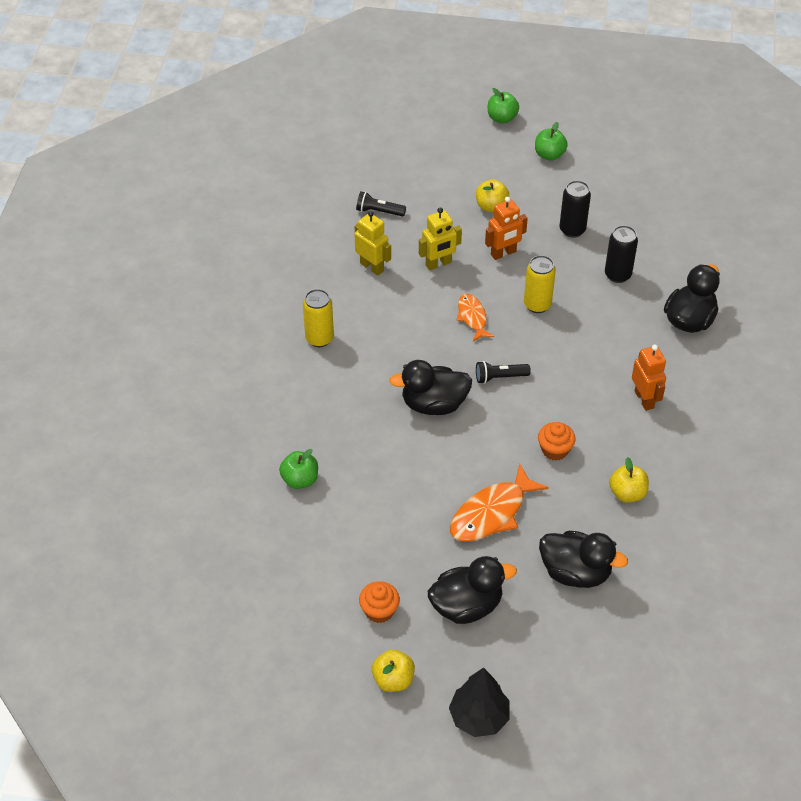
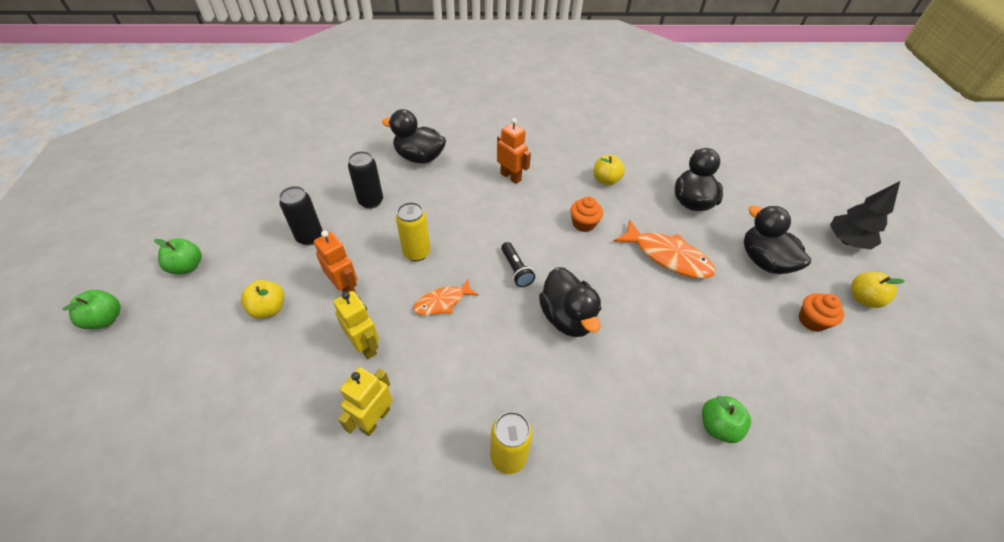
camera: 105 degrees left, 0 degrees up
(378, 211) = (269, 433): black flashlight -> none
(644, 399) = (511, 177): orange robot -> orange robot turned 75 degrees clockwise

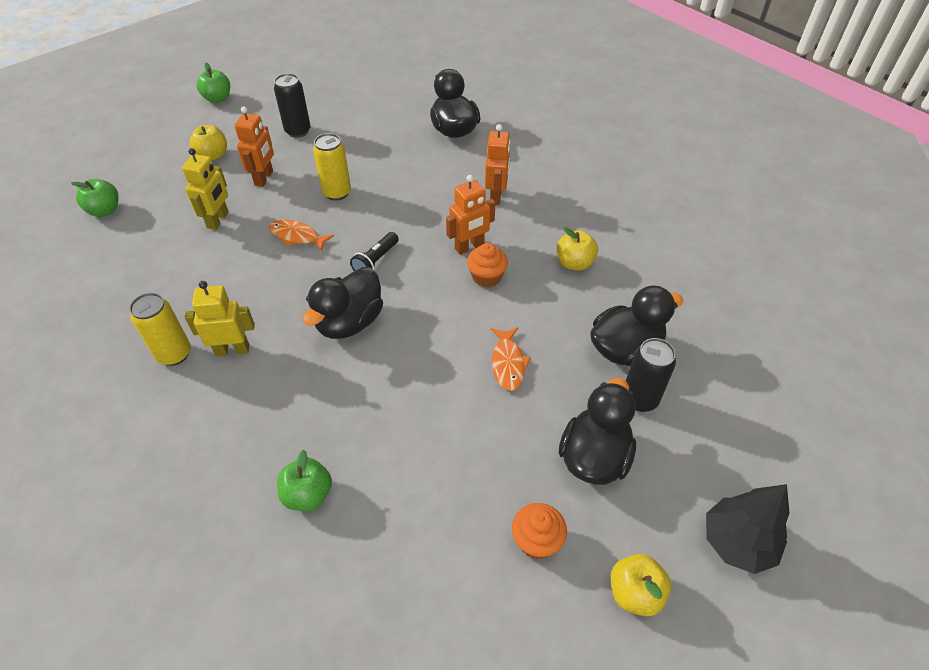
camera: 55 degrees right, 0 degrees up
(105, 319) = (148, 98): green apple -> green apple (105, 210)
(371, 201) = (369, 136): black can -> black can (639, 399)
(375, 419) = (158, 262): yellow robot -> yellow robot (232, 350)
(547, 216) = (469, 247): none -> orange robot
(667, 256) = (508, 363): orange fish -> orange fish, size x0.60

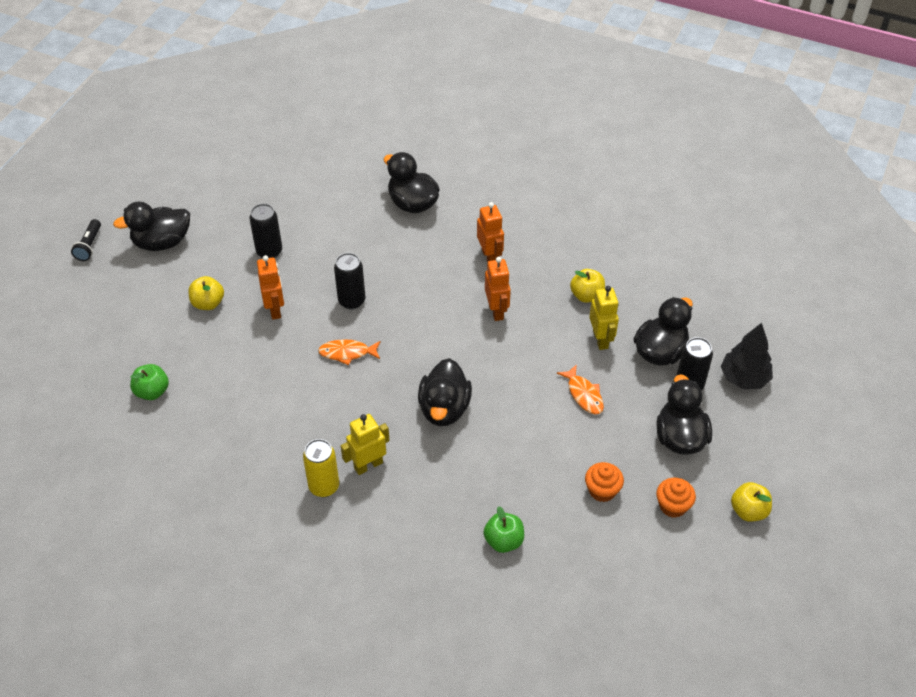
camera: 25 degrees left, 0 degrees up
(218, 99) = (162, 242): green apple -> black duck
(218, 220) = (266, 363): yellow robot -> yellow robot (600, 339)
(337, 193) = (351, 301): yellow can -> black can
(376, 261) = (429, 350): black flashlight -> black flashlight (89, 246)
(469, 247) = (497, 311): orange robot -> orange robot turned 45 degrees counterclockwise
(486, 277) = (526, 332): orange cupcake -> orange cupcake (602, 490)
(737, 542) = (794, 455): black tree -> black tree (744, 378)

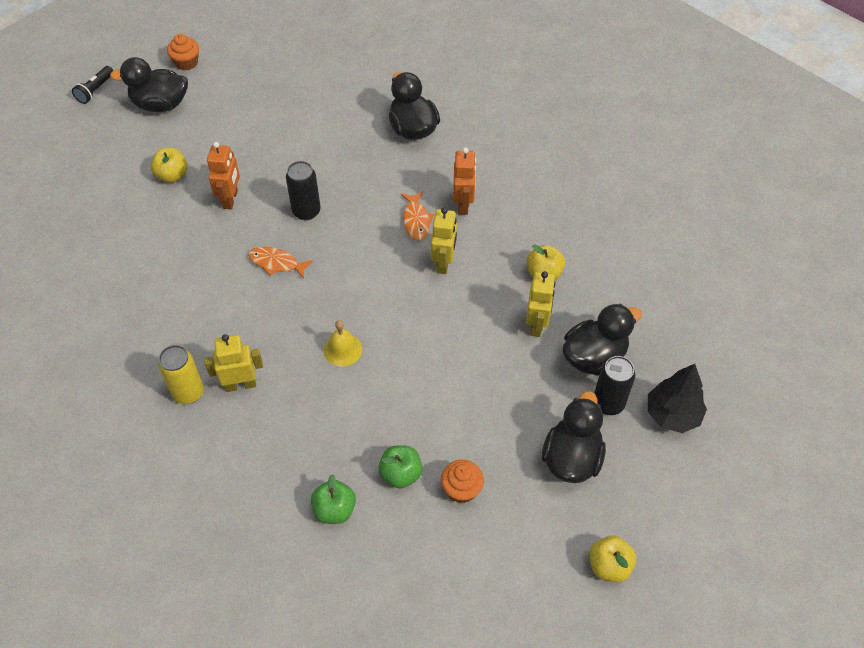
camera: 20 degrees right, 5 degrees up
(152, 391) = (80, 247): green apple -> green apple (401, 474)
(269, 251) = (253, 140): black can -> none
(444, 409) = (342, 349): black duck -> yellow bell
(497, 311) = (443, 263): orange robot -> yellow robot
(584, 394) = (491, 379): orange fish -> orange fish (416, 220)
(673, 506) = (528, 532): orange cupcake -> orange cupcake (186, 63)

